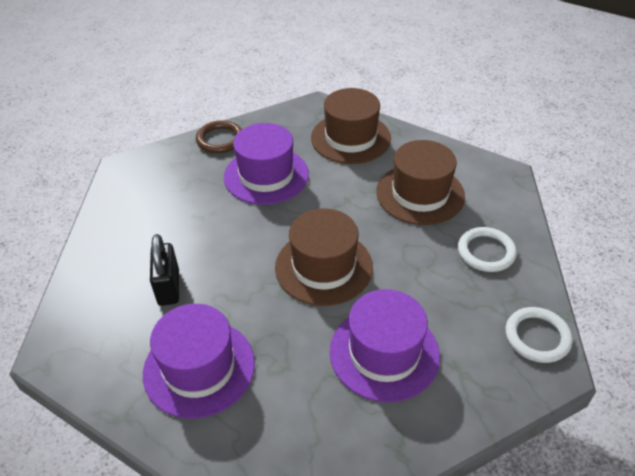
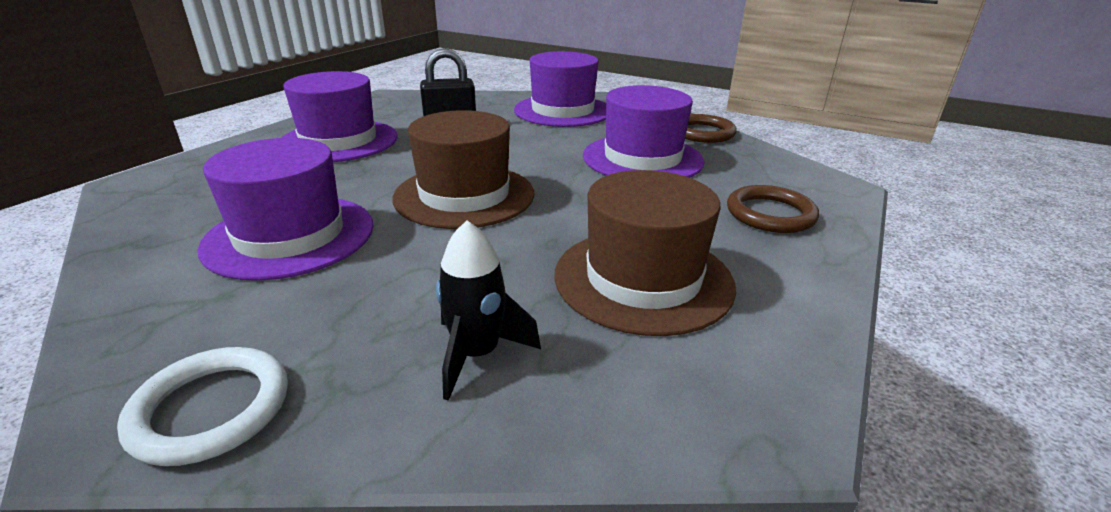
camera: 85 degrees right, 15 degrees down
(147, 210) = (562, 111): none -> purple hat
(350, 138) = (770, 214): brown hat -> brown ring
(486, 252) = (477, 354): white ring -> black rocket

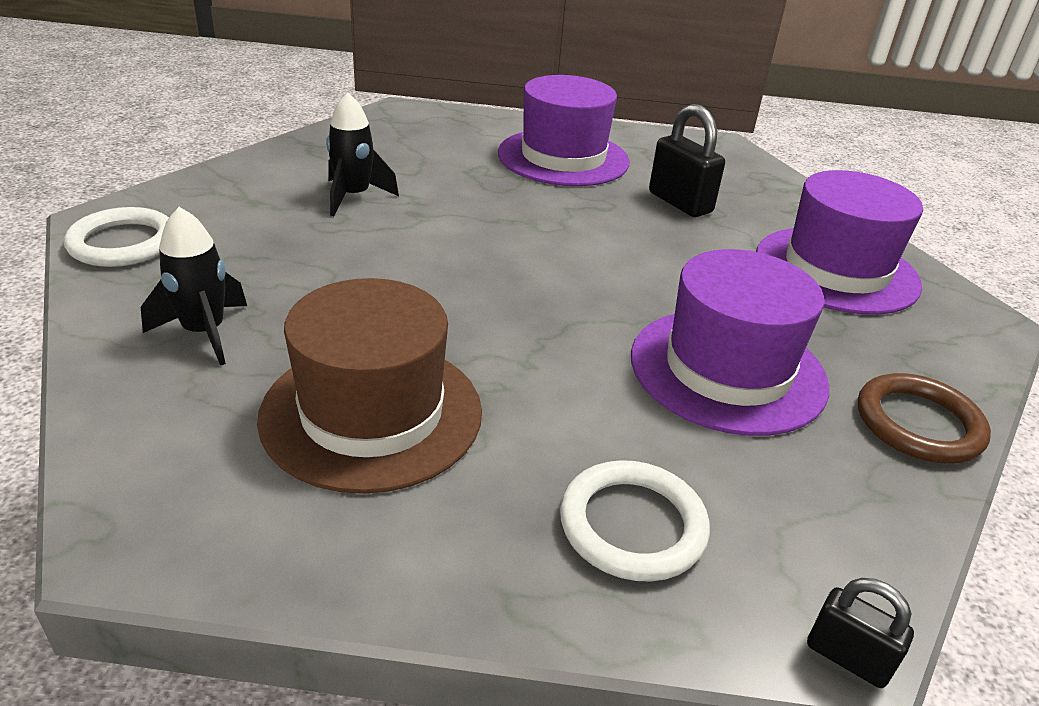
camera: 65 degrees right, 5 degrees up
(290, 236) = (353, 197): purple hat -> black rocket
(464, 195) = (493, 258): brown hat -> none
(770, 214) = (632, 525): brown ring -> white ring
(855, 189) = (847, 657): none -> black padlock

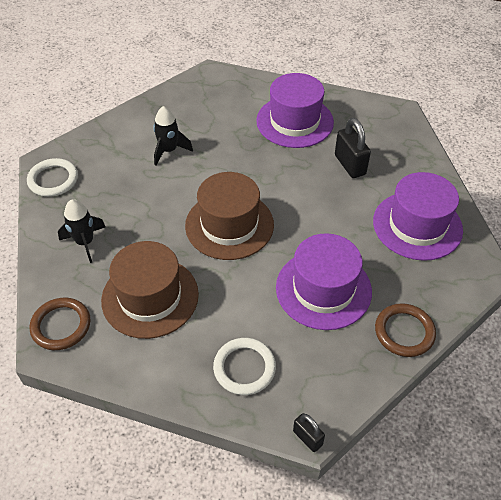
camera: 15 degrees right, 15 degrees up
(160, 489) = (61, 326): none -> brown ring
(503, 288) = (229, 225): none -> brown hat

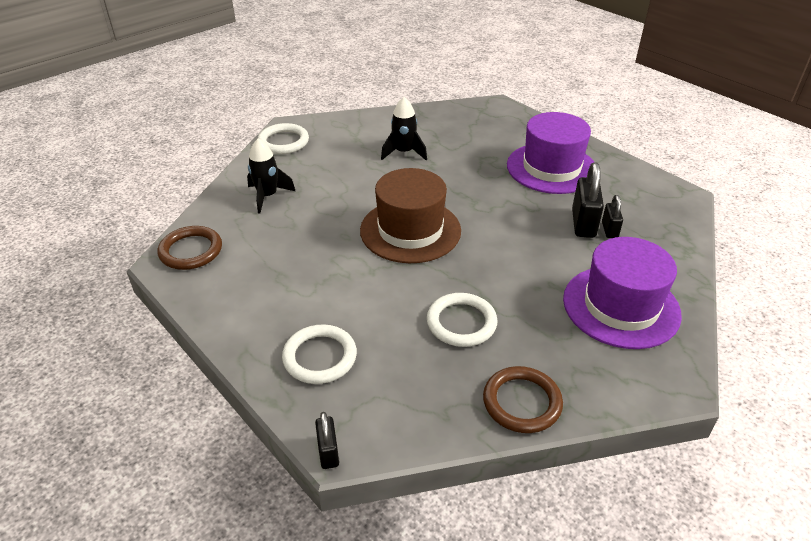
camera: 30 degrees right, 10 degrees down
(150, 297) = (285, 260): brown hat -> none
(323, 289) = (461, 322): purple hat -> white ring
(370, 163) = (609, 230): none -> black padlock

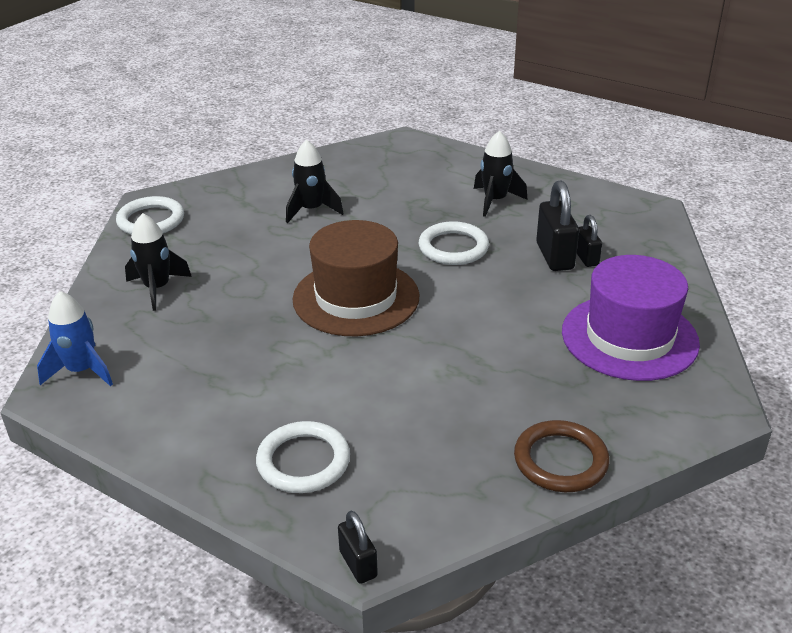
camera: 15 degrees left, 5 degrees down
(191, 251) = (82, 371): brown ring -> blue rocket
(461, 322) = (458, 389): white ring -> white ring (453, 247)
(551, 168) = (495, 201): purple hat -> black rocket

